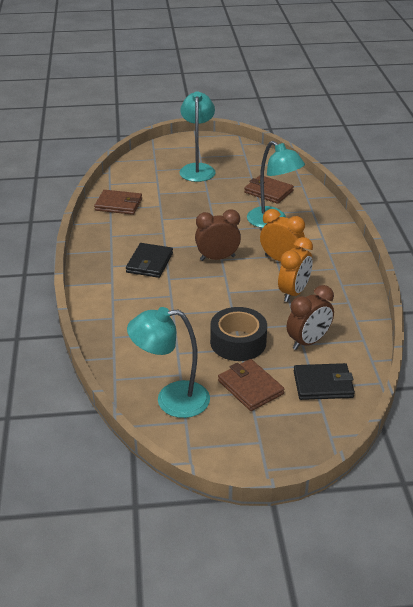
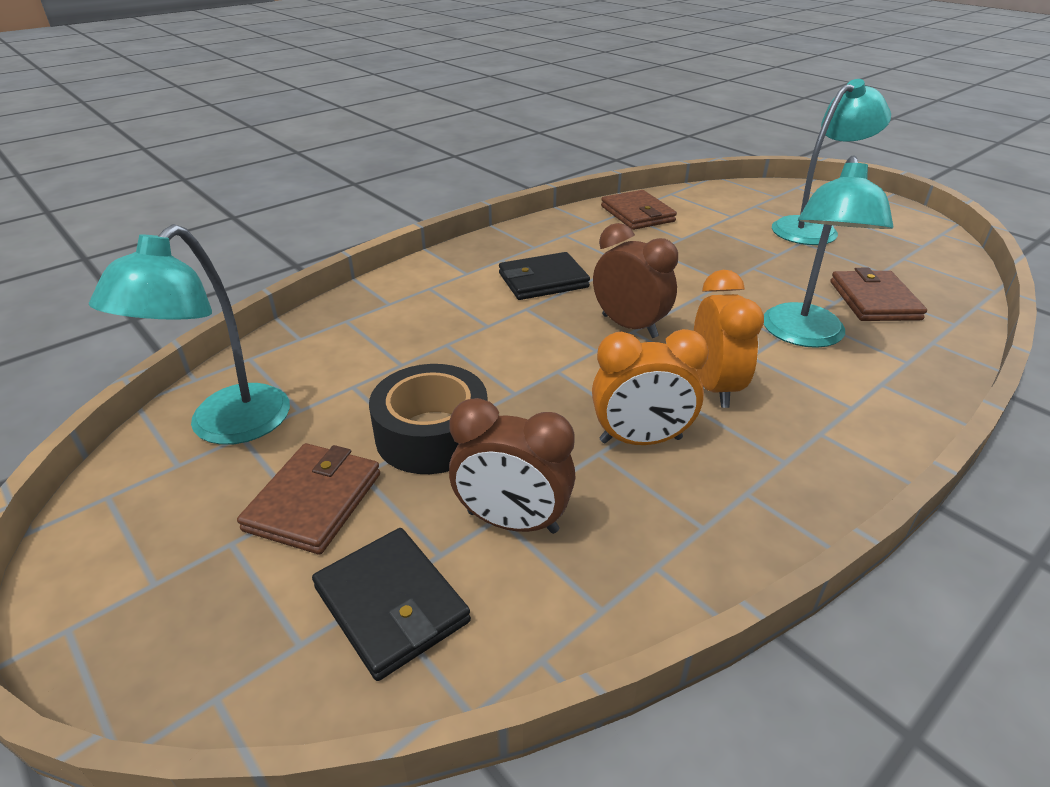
camera: 55 degrees right, 0 degrees up
(171, 400) = (227, 427): turquoise lamp -> turquoise lamp turned 120 degrees counterclockwise

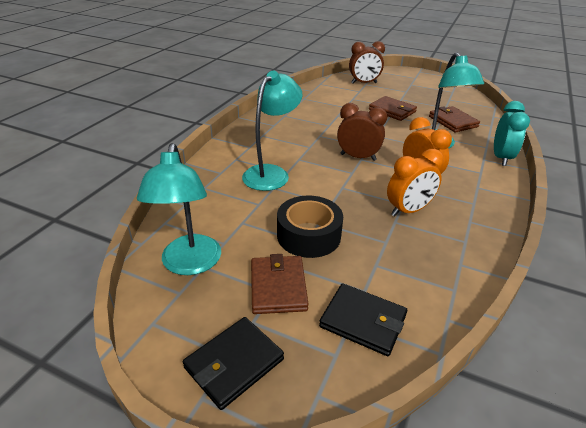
camera: 25 degrees left, 0 degrees up
(512, 522) = (384, 265): brown clock -> brown clock (364, 83)
(543, 280) = (295, 142): black wallet -> black wallet (234, 364)
(637, 214) = (313, 97): brown wallet -> brown wallet (392, 111)
(813, 228) = (401, 91): turquoise lamp -> turquoise lamp (271, 173)
(923, 389) = (501, 158): none -> turquoise clock

